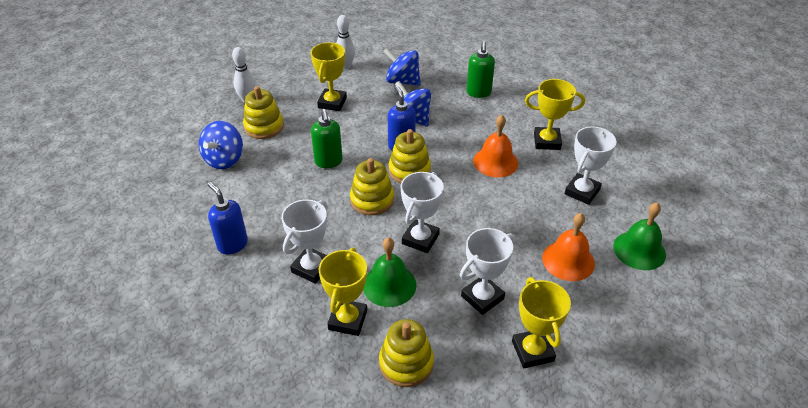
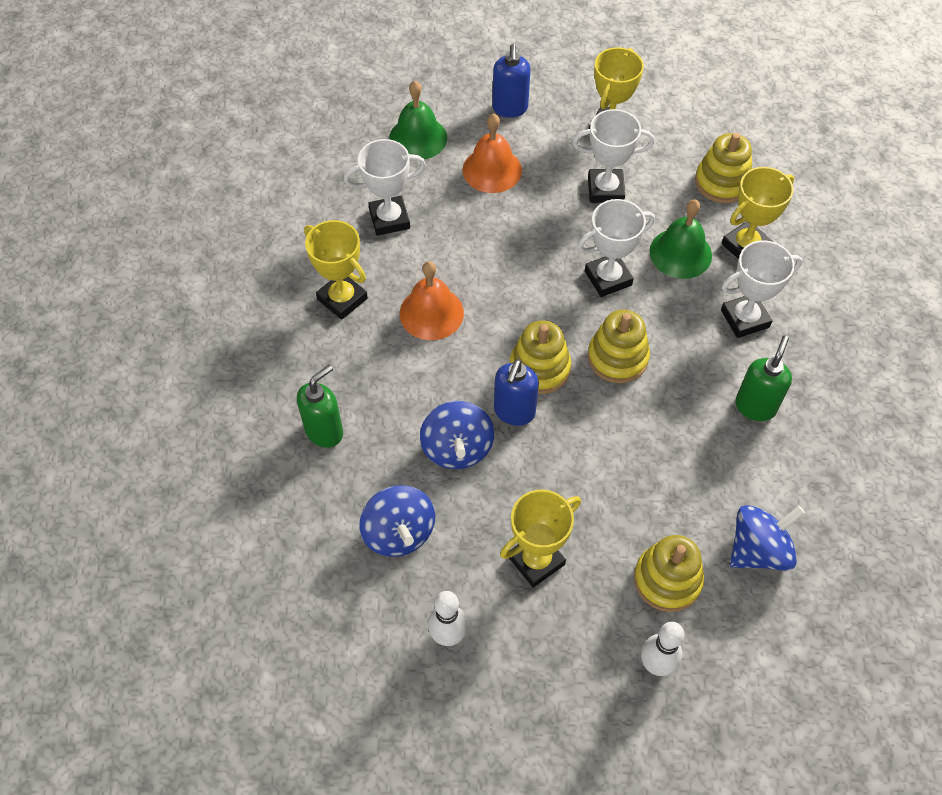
camera: 140 degrees left, 15 degrees up
(232, 244) = (815, 402): blue soap dispenser -> blue soap dispenser (510, 108)
(328, 162) = (624, 449): green soap dispenser -> green soap dispenser (755, 406)

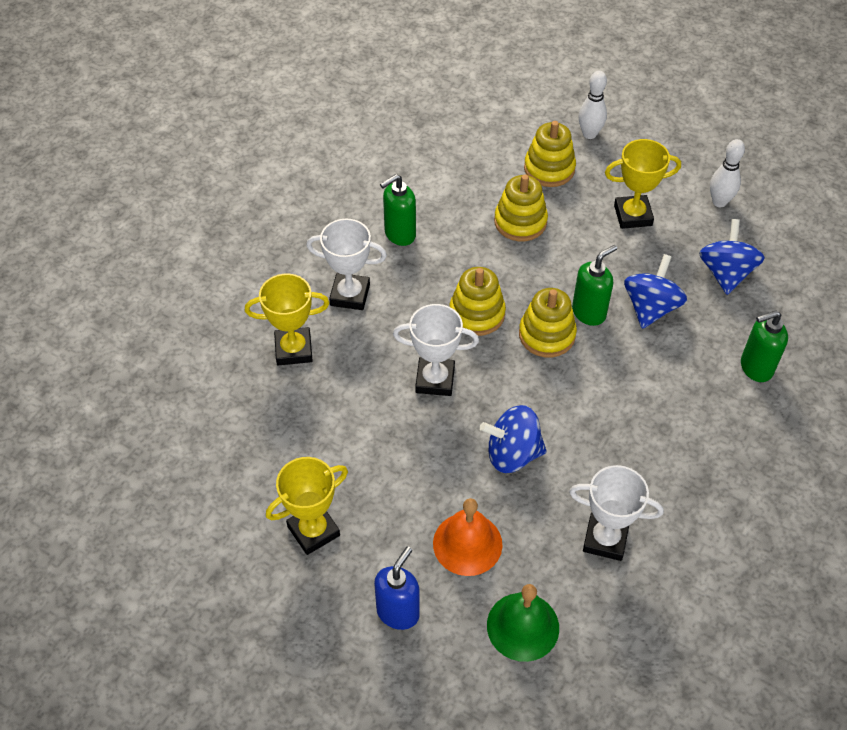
camera: 150 degrees left, 5 degrees down
(342, 299) = (691, 476): yellow trophy -> none
(431, 313) = (613, 423): orange bell -> none
(514, 412) = (589, 312): blue soap dispenser -> green soap dispenser
(605, 189) = (371, 464): white trophy -> none
(680, 253) = (354, 371): green bell -> none
(722, 182) = (258, 417): yellow stacking toy -> yellow stacking toy (520, 222)
(758, 550) = (475, 158): blue spinning top -> blue spinning top (512, 454)

